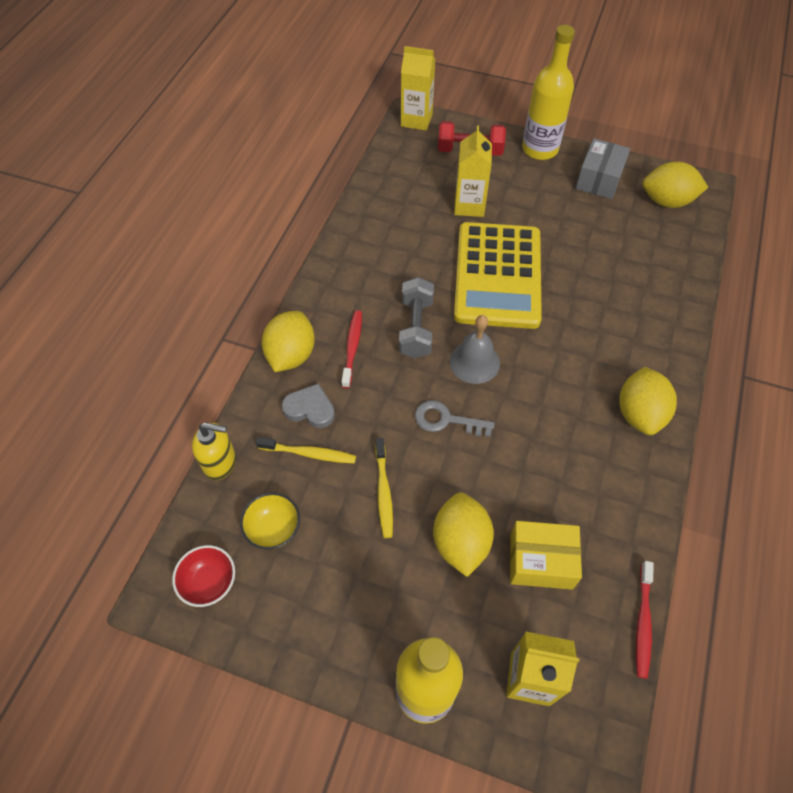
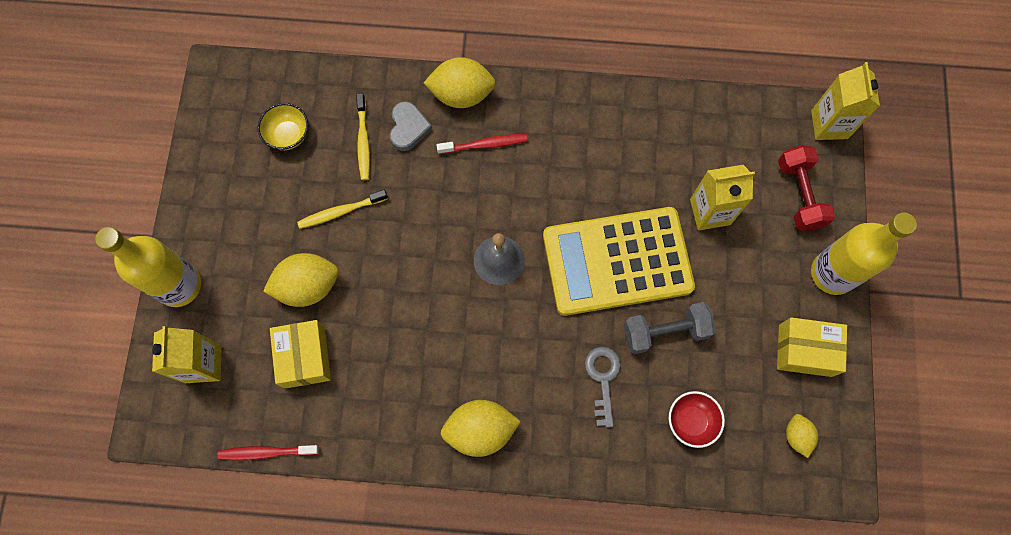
camera: 75 degrees right, 15 degrees up
(209, 583) = (234, 103): red bowl -> red bowl (691, 421)
(220, 463) = (338, 74): yellow soap dispenser -> none
(416, 328) = (524, 196): grey dumbbell -> grey dumbbell (665, 332)
(446, 420) = (426, 248): grey key -> grey key (603, 379)
(599, 179) = (805, 350): grey box -> yellow box
(667, 201) = (796, 436): yellow lemon -> yellow lemon, size x0.55

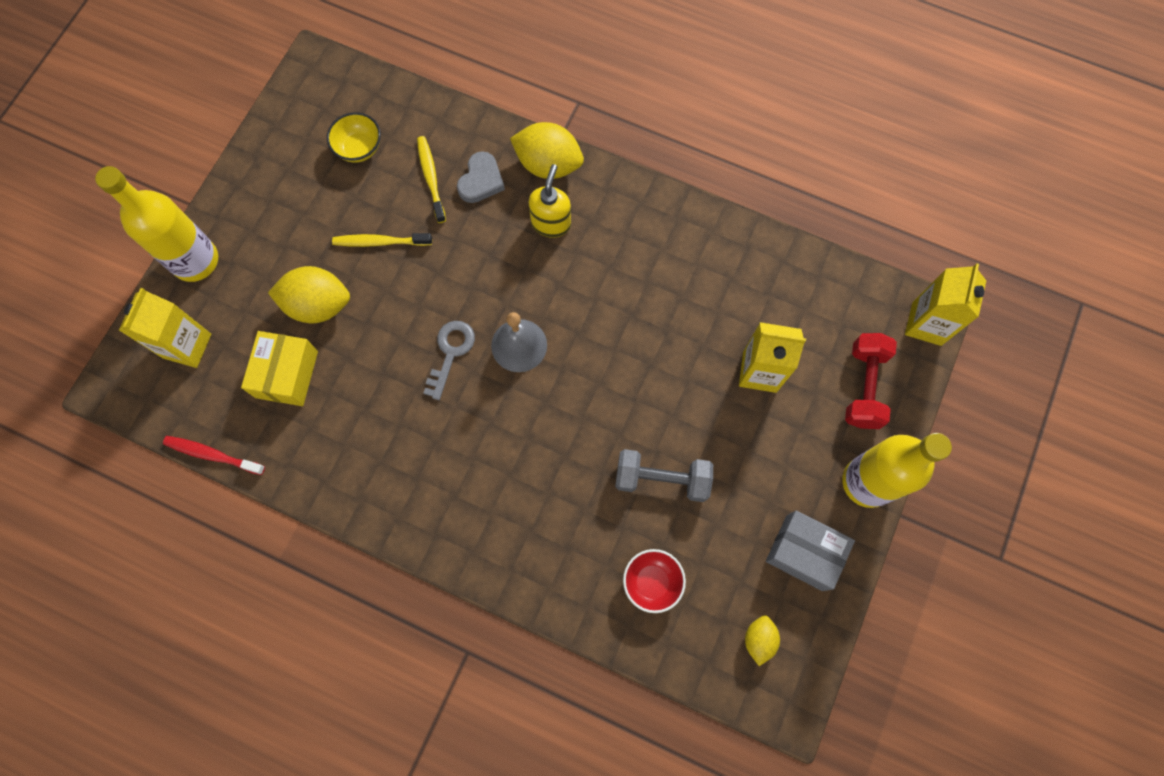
camera: 20 degrees right, 0 degrees up
(363, 140) = (431, 178): yellow toothbrush -> yellow toothbrush turned 150 degrees clockwise
(480, 430) = (431, 510): yellow lemon -> none
(484, 145) = (551, 223): red toothbrush -> yellow soap dispenser
(603, 379) = (577, 505): grey key -> grey key (450, 353)
(617, 261) = (640, 389): yellow calculator -> none
(805, 350) = (804, 552): yellow box -> grey box

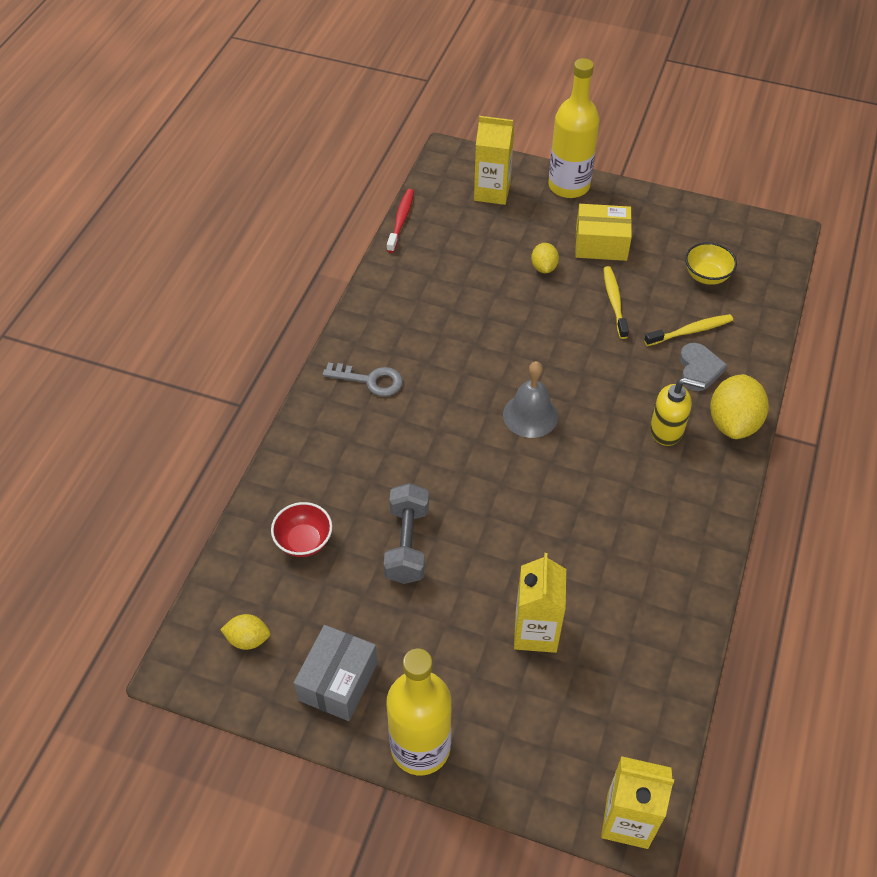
camera: 85 degrees right, 20 degrees down
(287, 374) = (476, 255): yellow box -> yellow box (601, 244)
(318, 305) = (544, 267): yellow lemon -> yellow lemon, size x0.55
(450, 353) = (514, 364): grey key -> grey key (370, 380)
(481, 180) = (699, 369): grey heart -> grey heart turned 105 degrees counterclockwise
(864, 386) = (534, 744): red dumbbell -> none

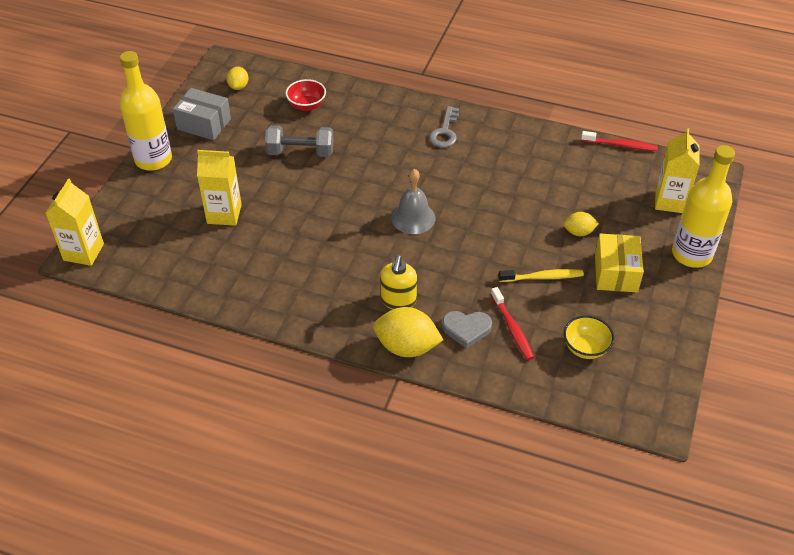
camera: 90 degrees right, 5 degrees down
(690, 331) = (512, 328): yellow toothbrush -> red toothbrush

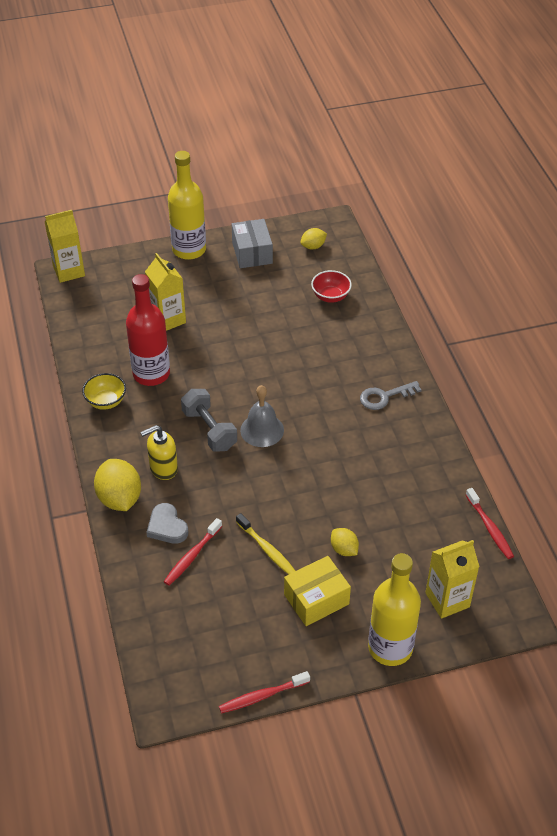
camera: 55 degrees right, 0 degrees up
(279, 256) = (151, 374): none -> red bottle
(300, 152) = (273, 323): grey dumbbell -> grey dumbbell (209, 430)
(585, 348) = (209, 617): yellow bowl -> yellow bowl (106, 401)
(687, 352) = (262, 696): none -> red toothbrush

